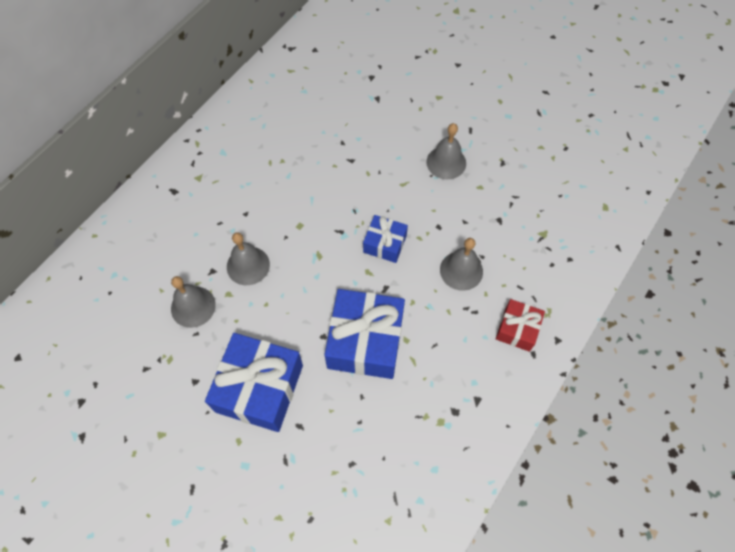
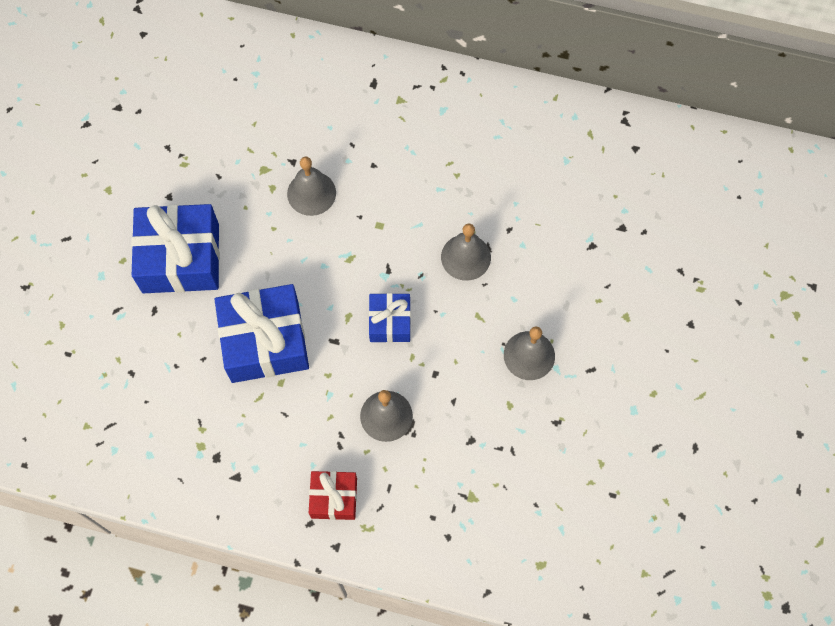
camera: 70 degrees right, 5 degrees up
(193, 306) = (246, 161): grey bell -> grey bell (466, 257)

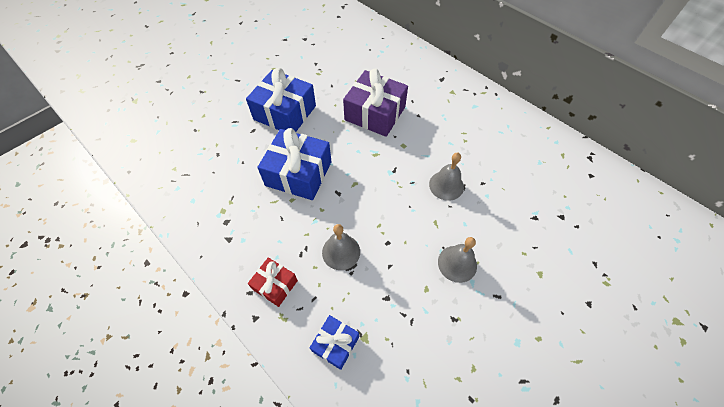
camera: 30 degrees right, 10 degrees down
(311, 193) = (375, 113): grey bell -> purple gift
(390, 322) = (377, 199): blue gift -> blue gift (335, 344)

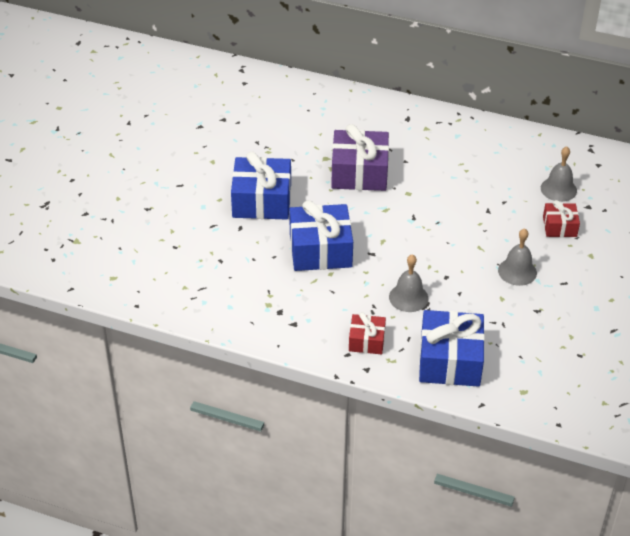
camera: 25 degrees left, 15 degrees down
(335, 344) = (450, 360): blue gift -> blue gift, size x1.84
(446, 185) = (471, 214): grey bell -> grey bell (558, 189)
(523, 229) = (559, 227): none -> red gift

